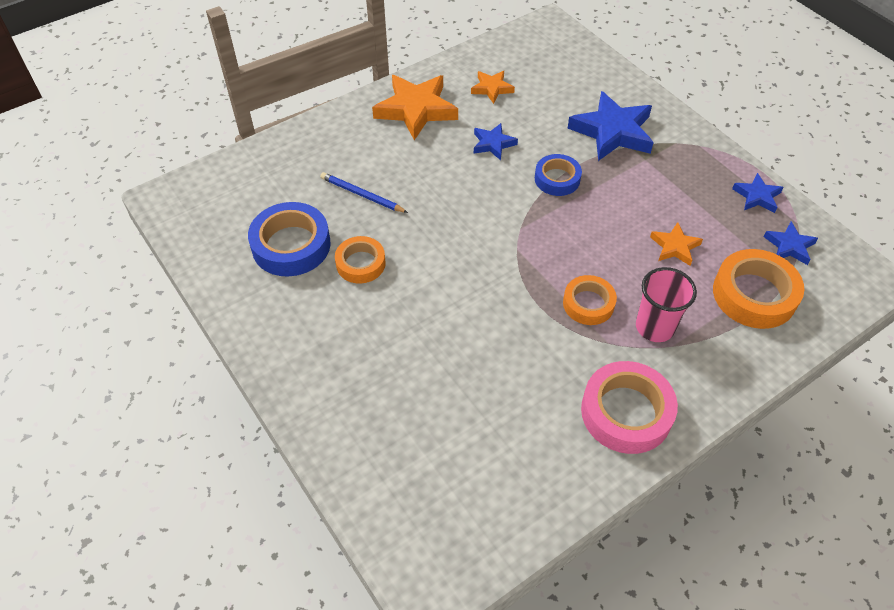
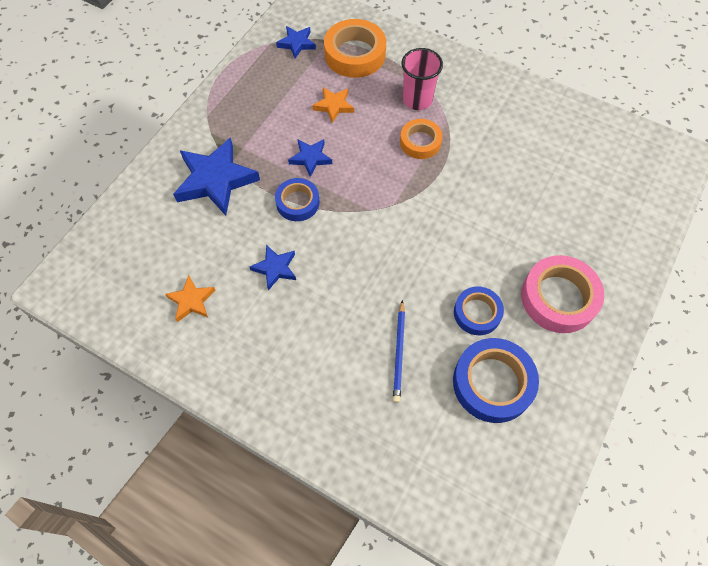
camera: 115 degrees left, 10 degrees up
(360, 263) = (477, 313): orange tape -> blue tape
(416, 109) = (255, 359): orange star -> none
(626, 412) = (496, 98): pink tape -> pink tape (558, 298)
(757, 196) = (252, 69): blue star -> blue star (310, 158)

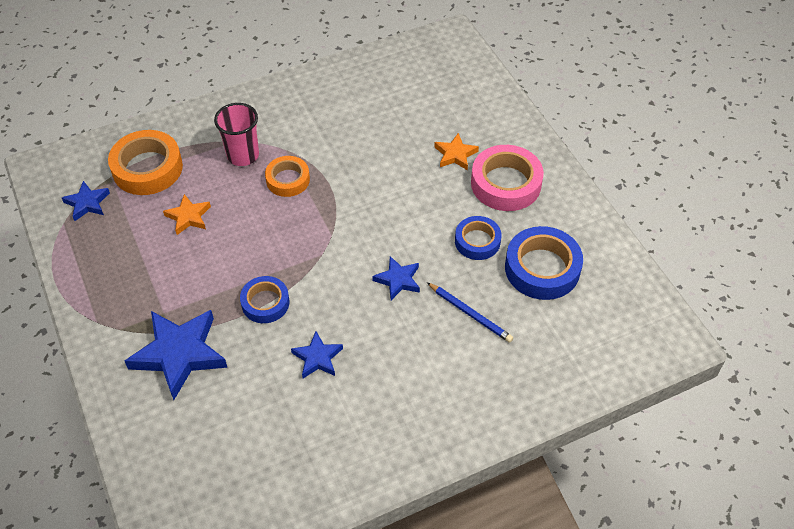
camera: 55 degrees left, 10 degrees down
(191, 301) = (293, 444): orange star -> orange star (455, 154)
(310, 158) = (228, 266): blue star -> blue star (398, 280)

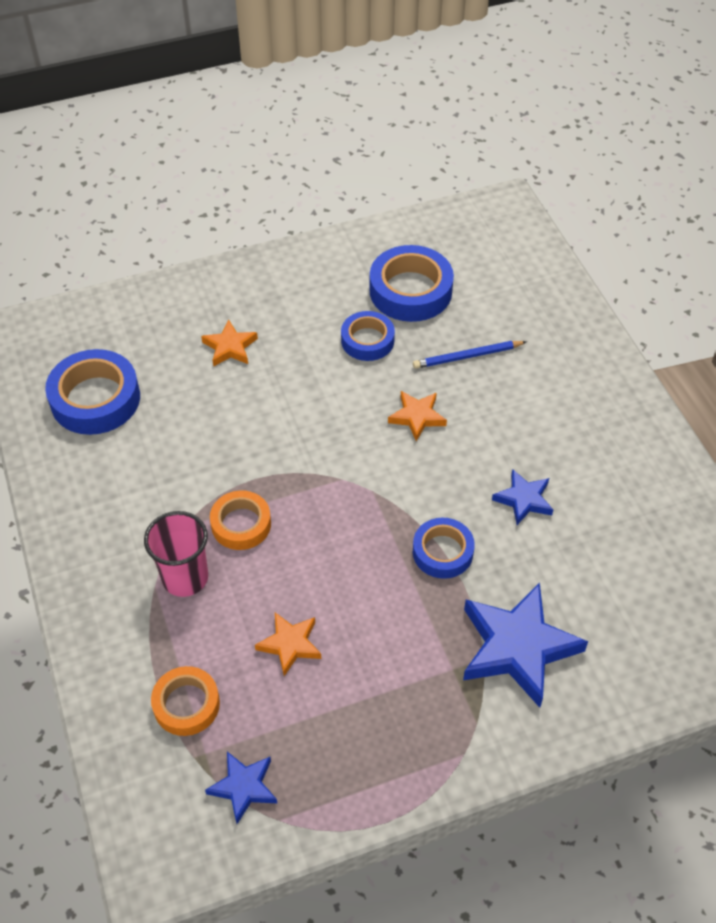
camera: 85 degrees left, 0 degrees up
(147, 168) = (186, 704): orange tape -> orange tape, size x0.62
(394, 87) = (95, 399): none -> blue tape
(398, 280) = (417, 417): blue star -> orange star
(470, 314) = (467, 356): blue pencil -> blue pencil turned 150 degrees counterclockwise
(506, 183) = (284, 306): pink tape -> none

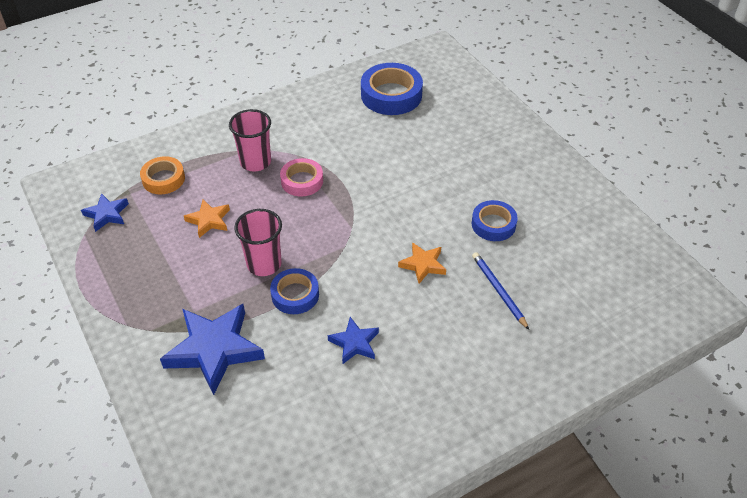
camera: 80 degrees right, 5 degrees down
(230, 347) = (458, 149): orange star -> none
(241, 524) = (302, 181): orange tape -> pink tape
(385, 582) = (264, 264): none -> pink cup
(410, 291) = (560, 245): blue tape -> none

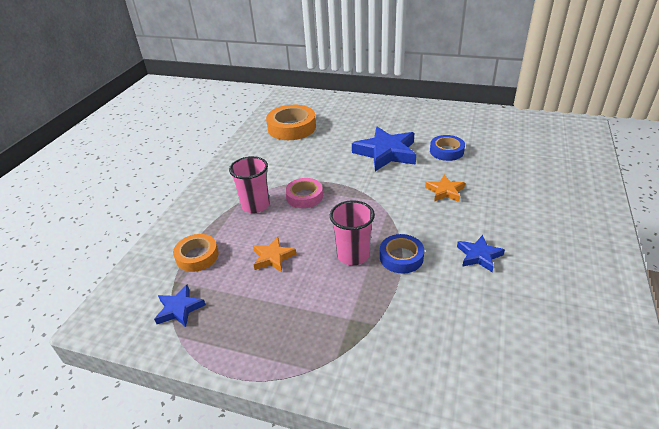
camera: 40 degrees left, 10 degrees down
(214, 350) = (403, 330): blue star -> blue star (386, 153)
(391, 95) = (292, 127): blue tape -> orange tape
(498, 291) = (501, 177): blue pencil -> none

